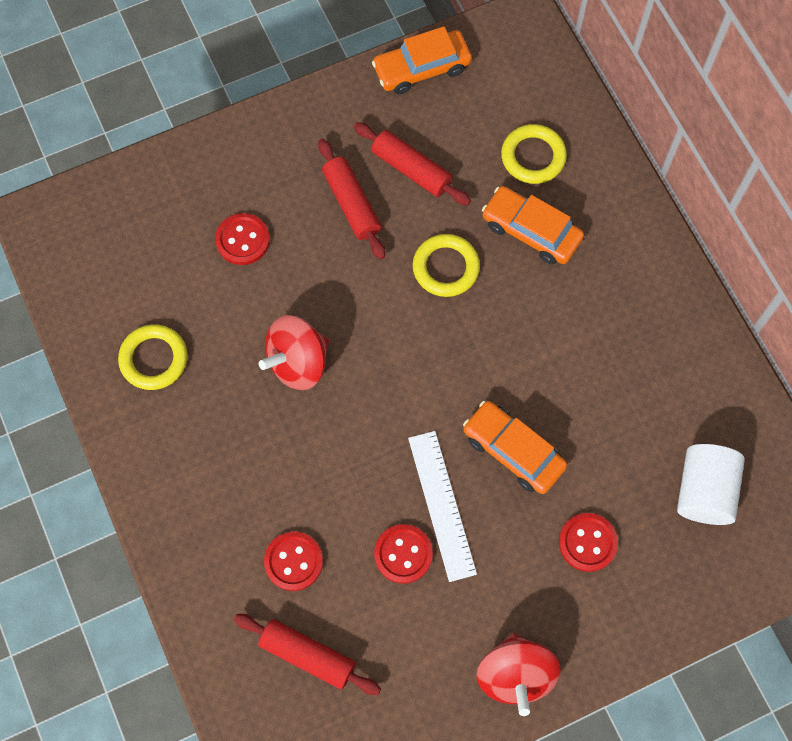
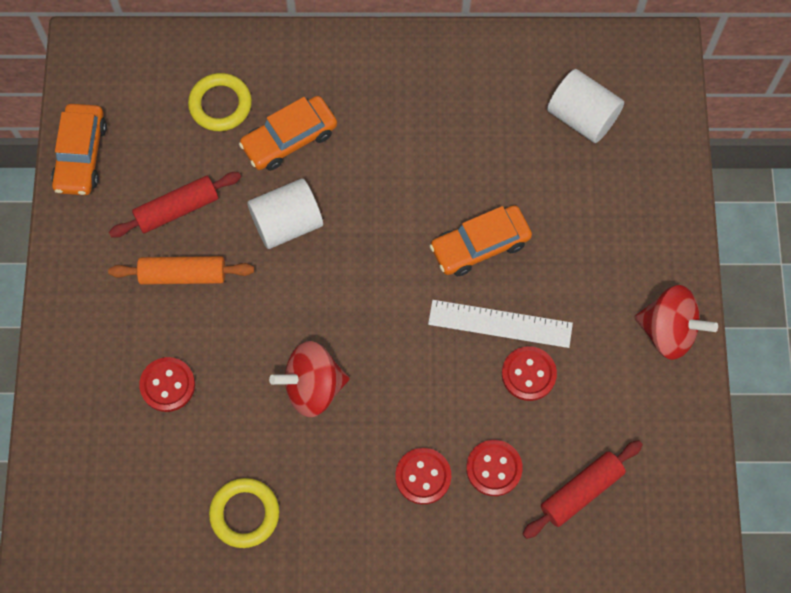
camera: 65 degrees left, 0 degrees up
(298, 362) = (312, 387): red spinning top -> red spinning top turned 90 degrees clockwise
(351, 204) = (183, 275): red rolling pin -> orange rolling pin
(446, 267) = (287, 223): yellow ring -> white cylinder
(587, 542) = (584, 224): red button -> red button (423, 476)

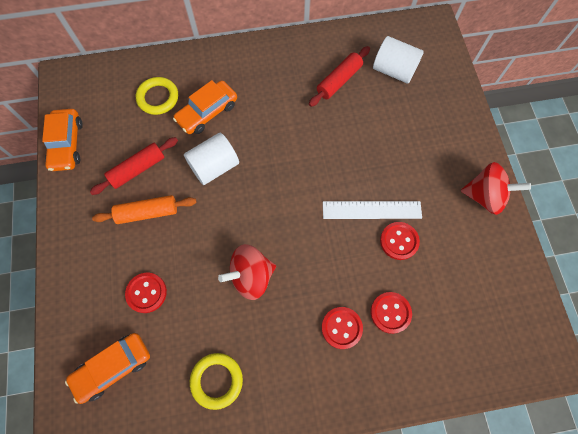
camera: 10 degrees left, 0 degrees up
(480, 245) = (346, 160): orange car -> orange car (113, 367)
(581, 491) = (455, 318): red rolling pin -> red rolling pin (339, 81)

